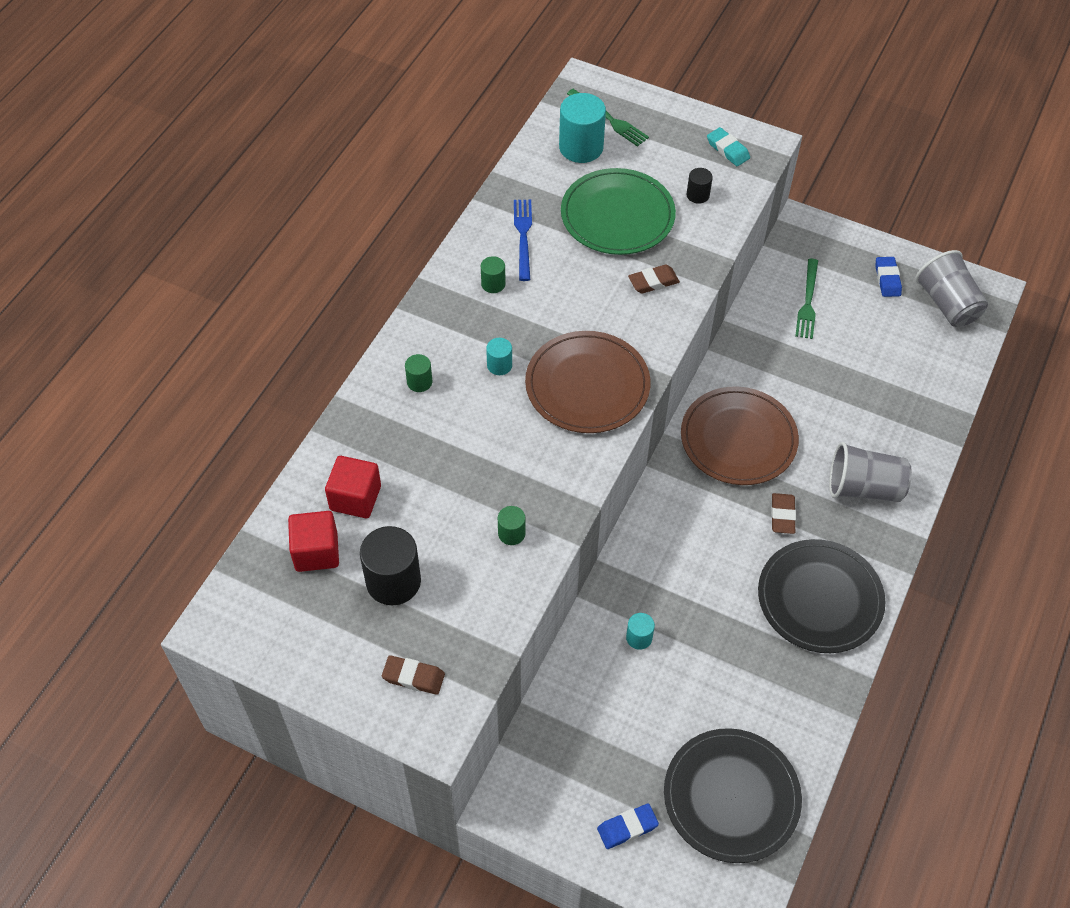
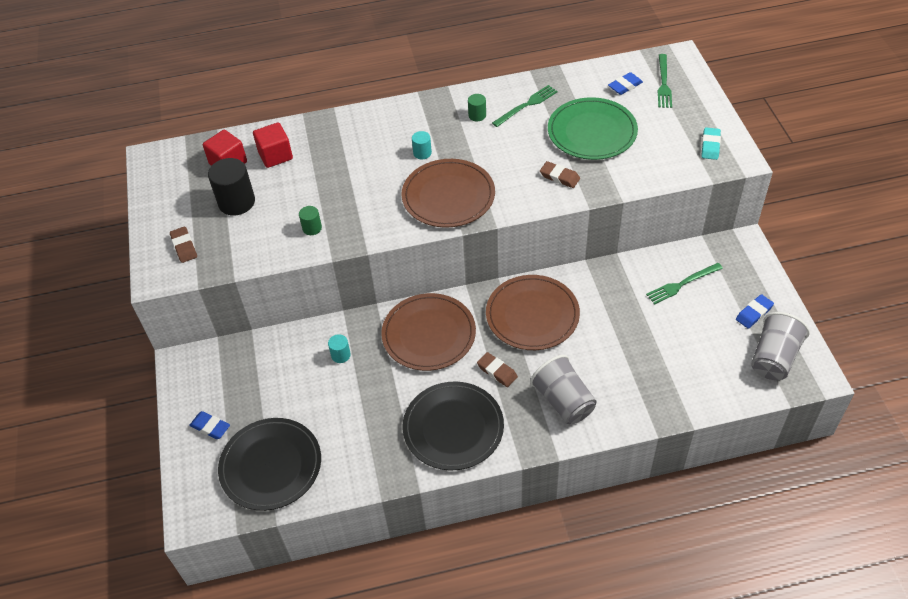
camera: 55 degrees right, 5 degrees down
(419, 382) = (376, 131): green cylinder -> none
(523, 236) = (526, 105): blue fork -> green fork
(581, 147) = (625, 86): turquoise cylinder -> blue eraser
(683, 540) = (429, 334): none -> brown plate
(697, 195) = (654, 155): black cylinder -> none
(782, 515) = (497, 371): brown eraser -> brown eraser turned 75 degrees clockwise

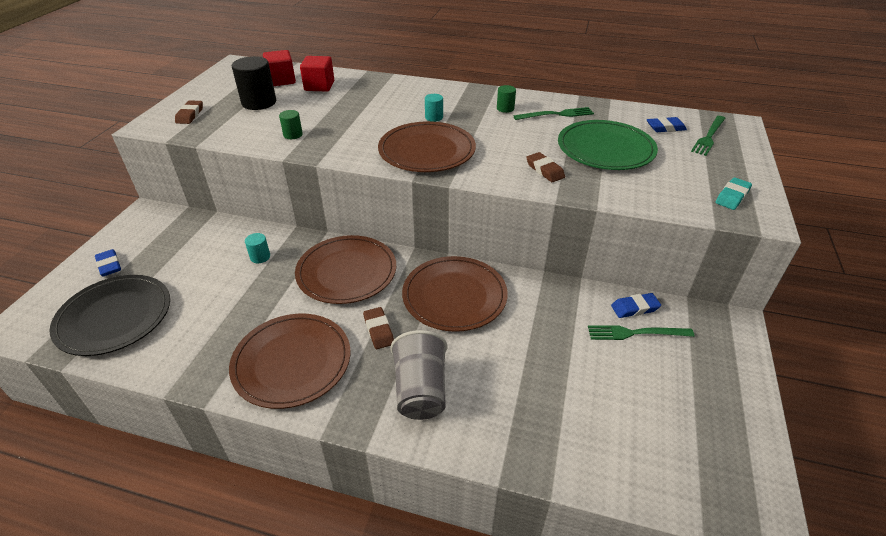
camera: 25 degrees right, 10 degrees down
(453, 428) = (292, 362): black plate -> brown plate
(754, 313) = (709, 400): blue eraser -> blue eraser (634, 308)
(773, 358) = (710, 464): grey cup -> none

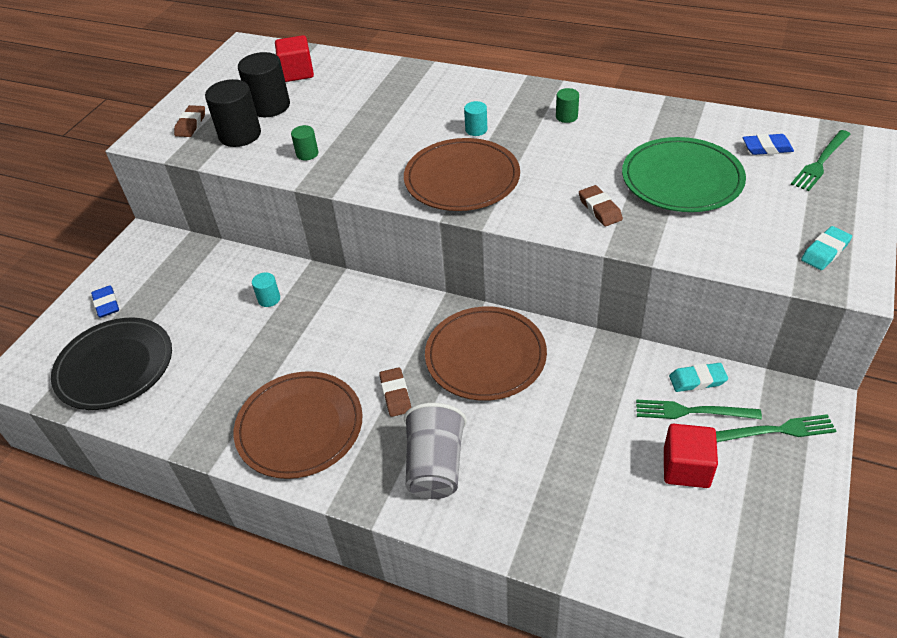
camera: 10 degrees right, 5 degrees up
(233, 122) = (240, 135): none -> black cylinder
(319, 86) = (342, 81): red cube -> red cube (686, 468)
(346, 272) = (365, 321): brown plate -> none
(556, 114) = (630, 126): green fork -> green fork (776, 430)
(634, 308) = (697, 380): blue eraser -> turquoise eraser

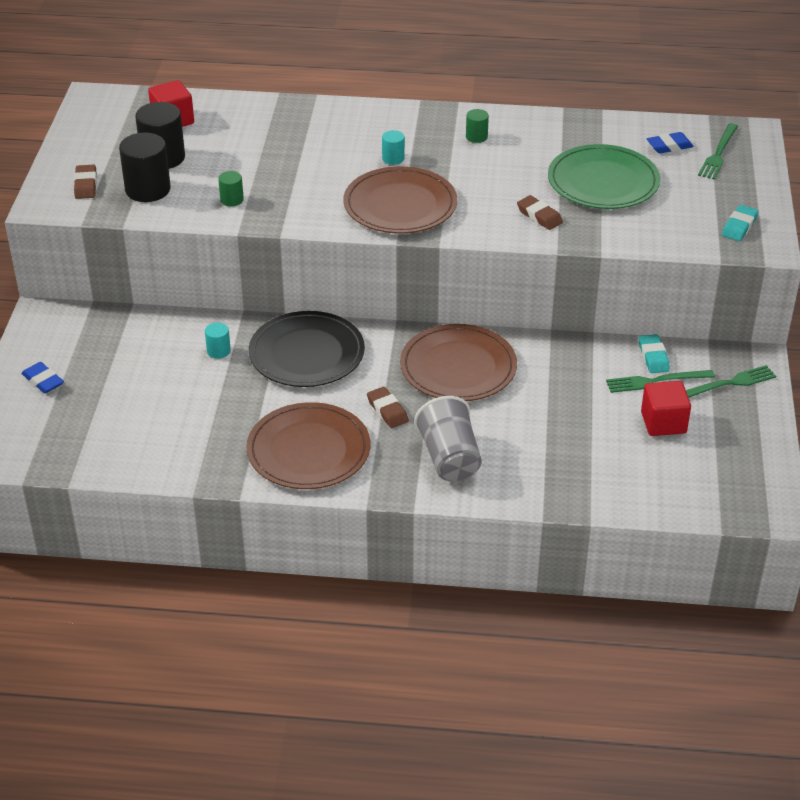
camera: 20 degrees left, 5 degrees down
(115, 366) = (89, 432): black plate -> black plate (307, 353)
(697, 380) = (653, 357): turquoise eraser -> turquoise eraser turned 75 degrees counterclockwise

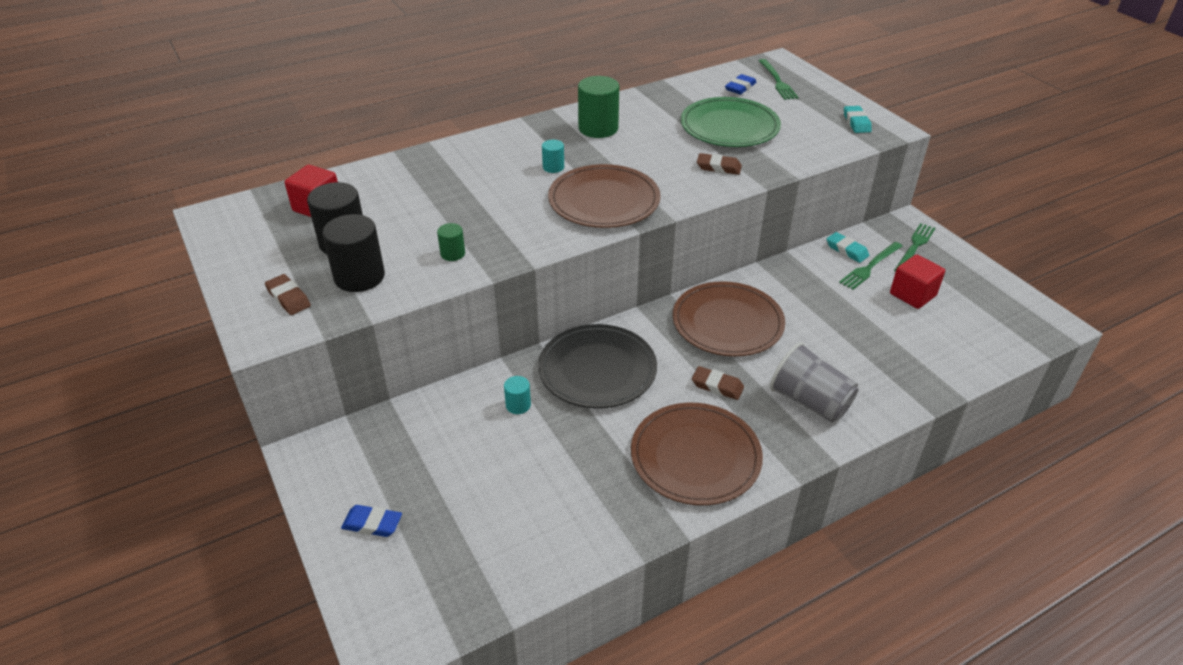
camera: 35 degrees left, 0 degrees up
(476, 137) = (598, 128): green cylinder -> green cylinder, size x1.96

